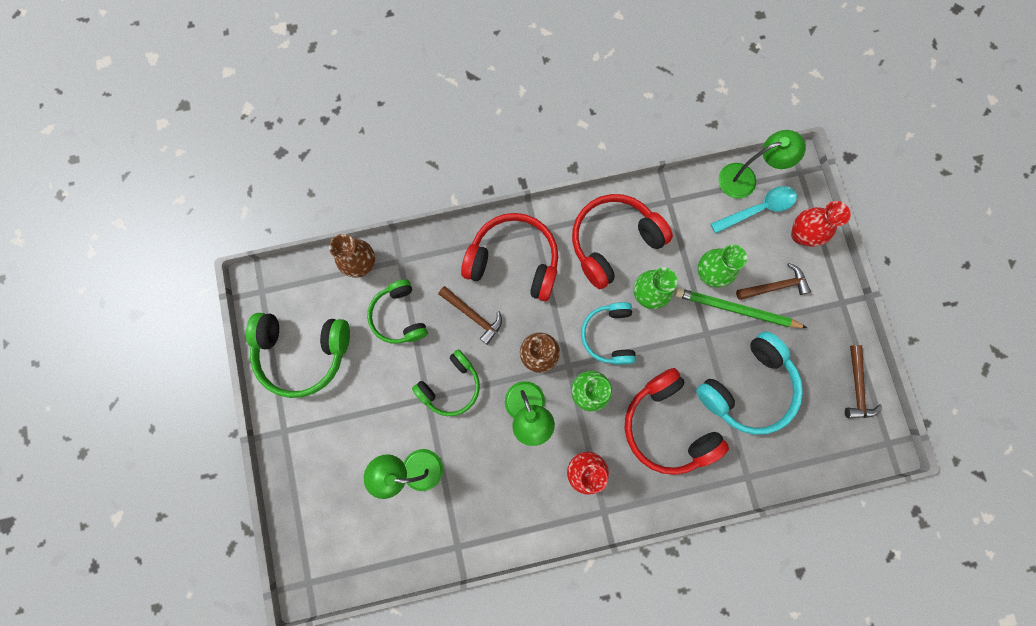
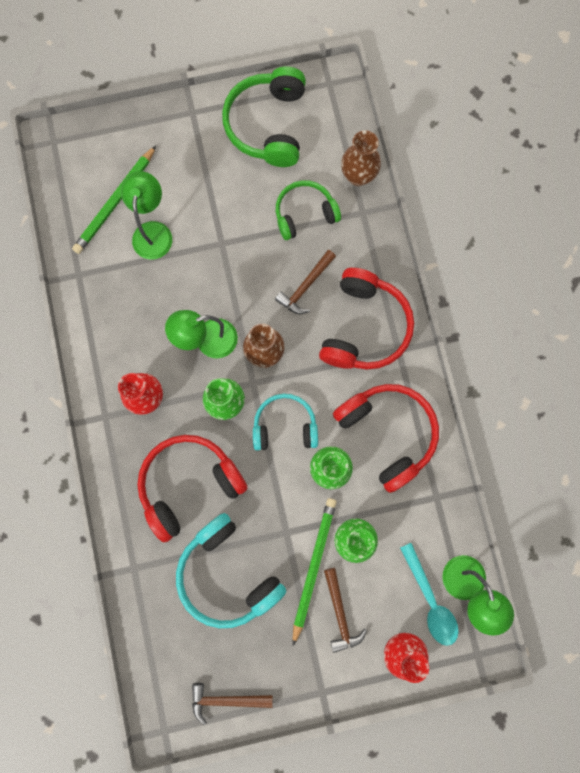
camera: 90 degrees right, 0 degrees up
(380, 510) = (115, 202): none -> green pencil
(451, 386) = (233, 266): green headphones -> none

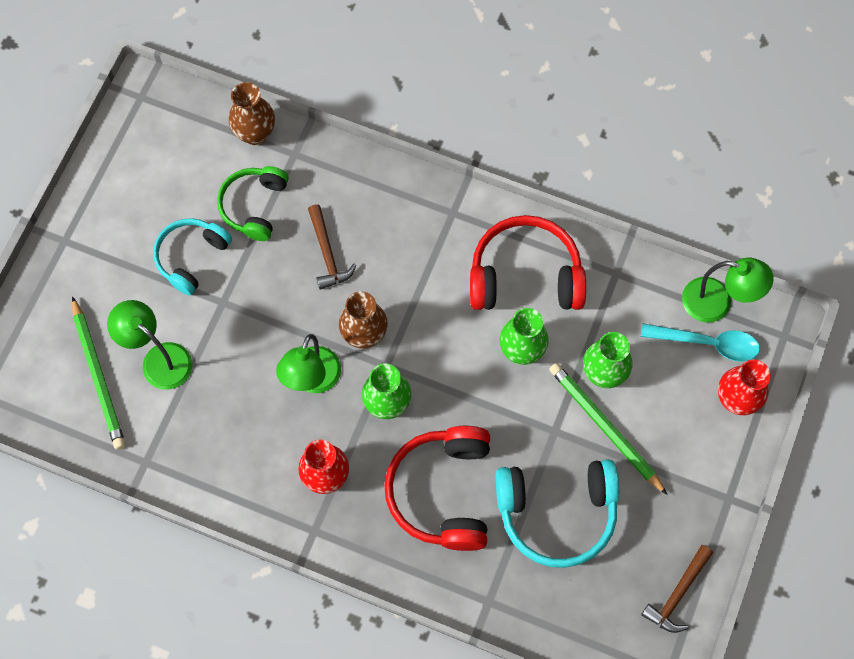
camera: 55 degrees left, 10 degrees down
(267, 125) = (137, 180): green headphones -> none
(285, 425) = (450, 363): turquoise headphones -> turquoise headphones (191, 257)
(340, 613) = (666, 432): brown hammer -> none
(364, 327) = (408, 227): red headphones -> none

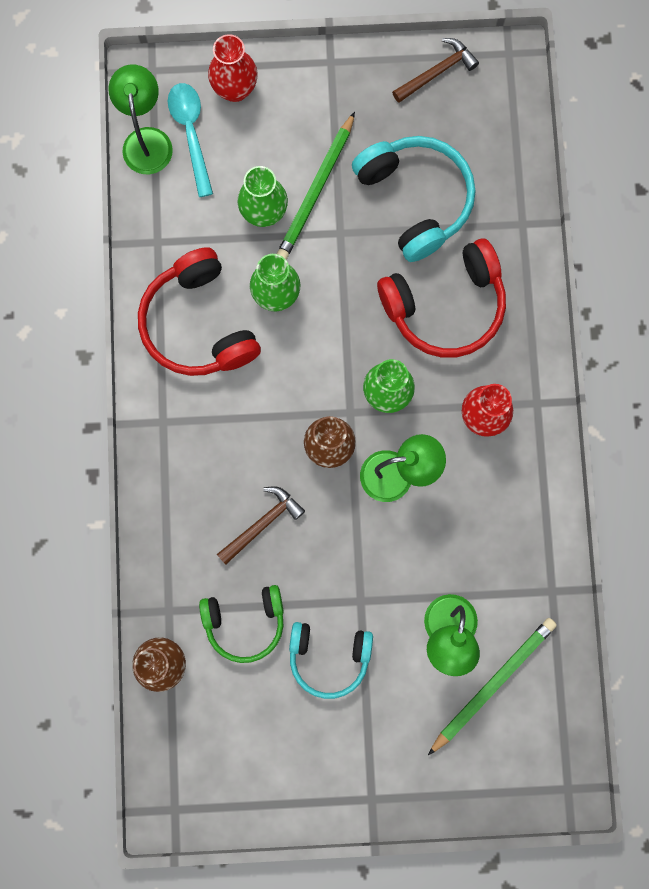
camera: 115 degrees left, 10 degrees up
(678, 594) = (437, 72): brown hammer -> brown hammer turned 45 degrees counterclockwise

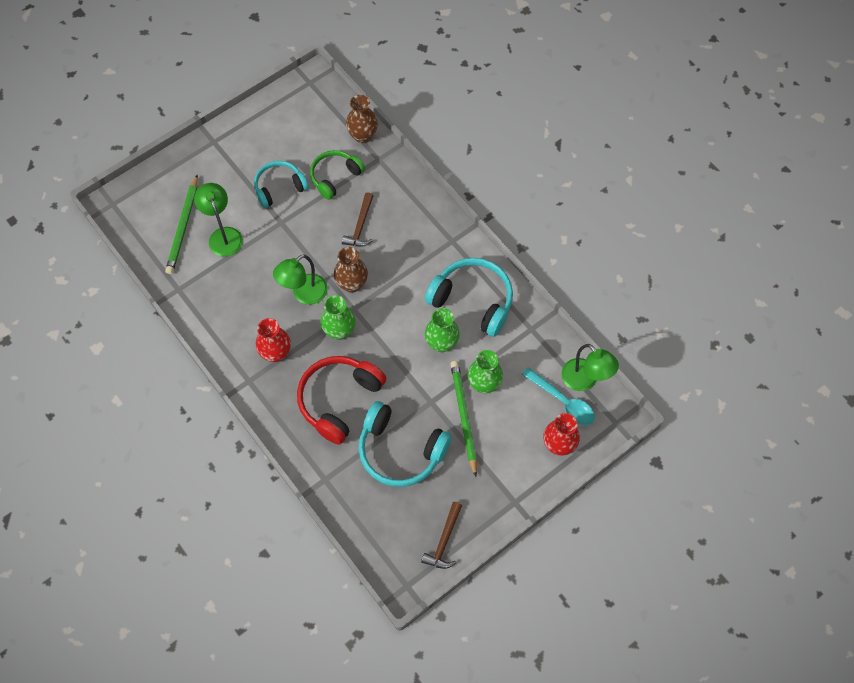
camera: 145 degrees right, 15 degrees down
(198, 324) = (473, 300): red headphones -> turquoise headphones

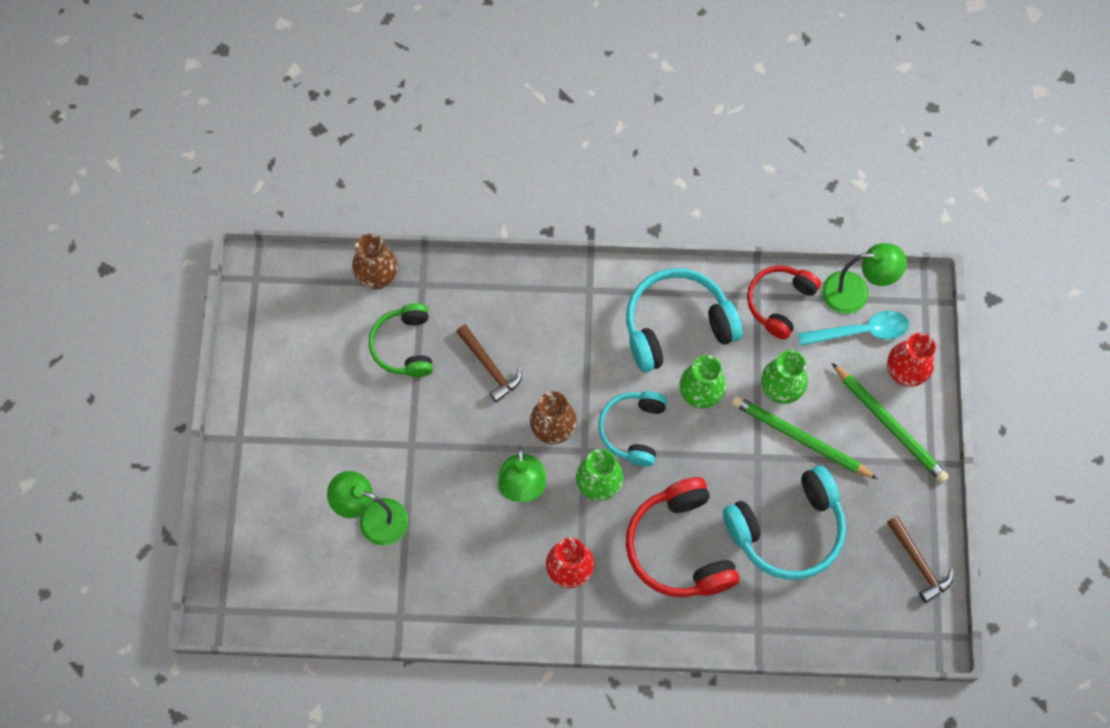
camera: 50 degrees left, 5 degrees up
(183, 227) = (323, 553): green pencil -> green pencil (890, 425)
(279, 187) = (365, 413): turquoise headphones -> turquoise headphones (632, 430)
(538, 344) = (779, 302): none -> red headphones

